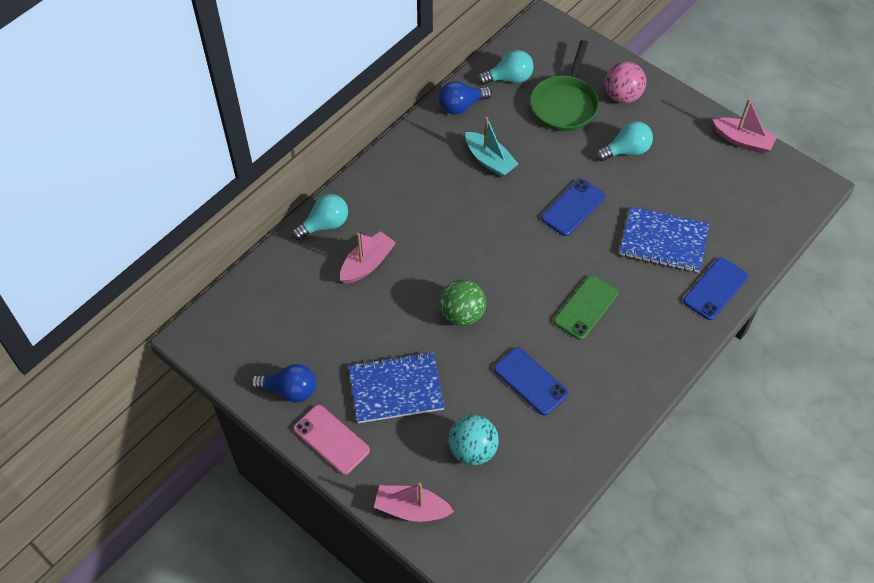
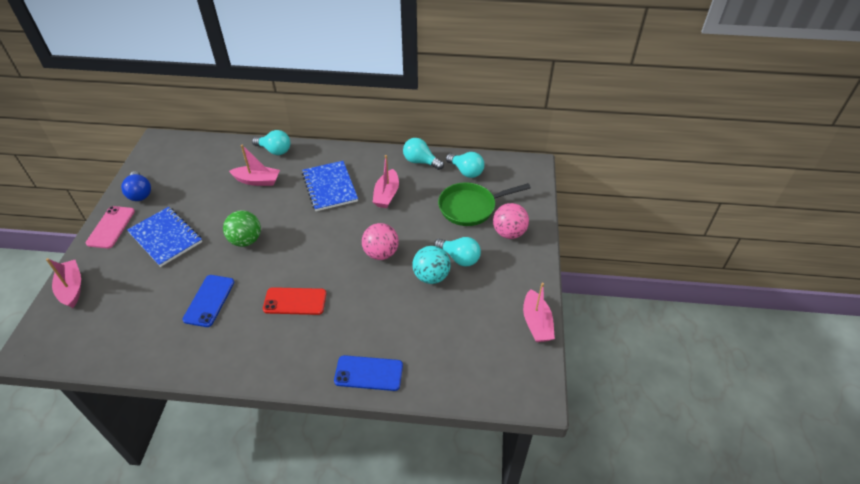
camera: 55 degrees right, 10 degrees down
(461, 106) = (420, 162): blue light bulb -> turquoise light bulb
(472, 450) = (134, 297): turquoise ball -> turquoise ball (431, 276)
(490, 160) = (386, 195): turquoise boat -> pink boat
(573, 207) = (381, 253): blue phone -> pink ball
(586, 307) = (295, 301): green phone -> red phone
(663, 241) = (391, 318): blue notebook -> blue notebook (330, 187)

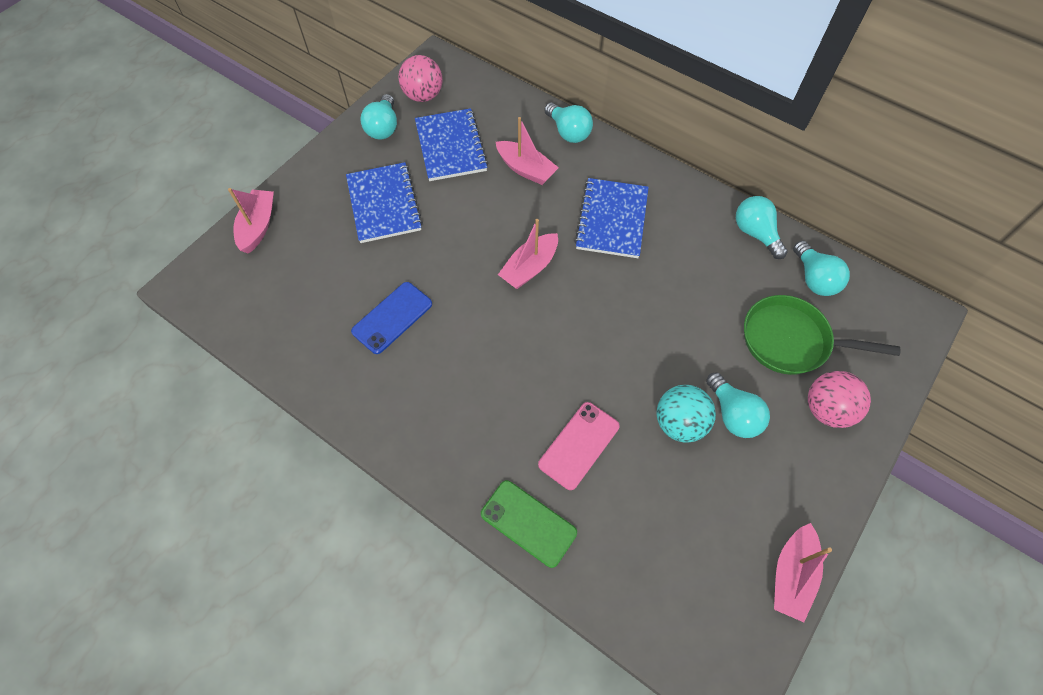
camera: 30 degrees right, 15 degrees up
(111, 227) = (332, 161): pink phone -> pink phone (579, 445)
(140, 193) = (383, 128): blue light bulb -> turquoise light bulb
(197, 187) = (451, 146): none -> blue notebook
(246, 240) = (472, 252): green ball -> none
(295, 301) = (489, 370): red phone -> none
(368, 373) = (528, 523): blue phone -> green phone
(381, 253) = (630, 353): pink ball -> pink ball (423, 96)
(386, 195) = (681, 265): pink boat -> pink boat (529, 268)

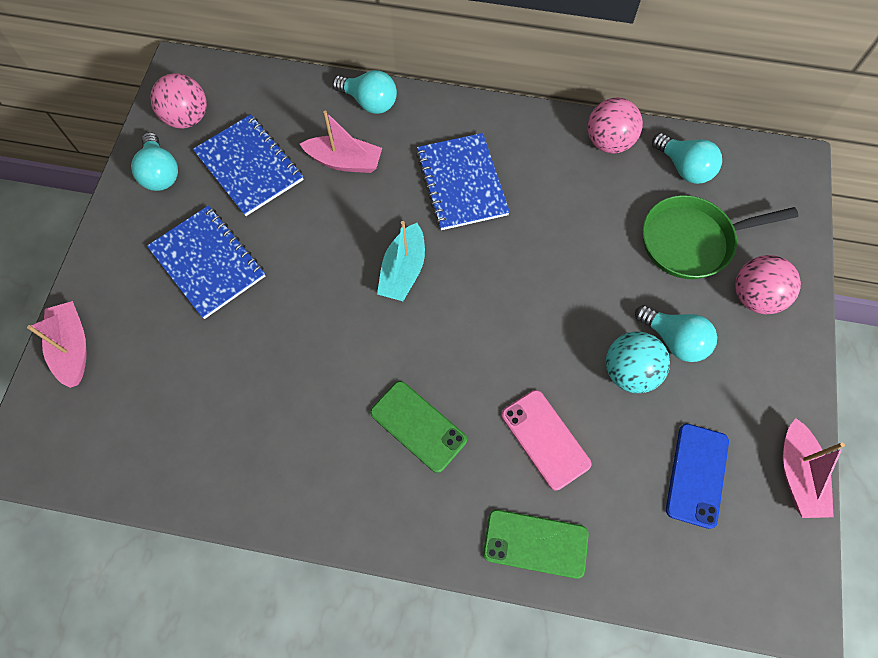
camera: 25 degrees left, 5 degrees up
(392, 318) = (284, 388): blue phone -> blue phone (697, 475)
(480, 390) = (418, 426): none -> green phone
(529, 268) = (403, 271): pink boat -> turquoise boat
(579, 445) = (545, 439): pink phone -> pink phone turned 45 degrees counterclockwise
(755, 233) = (608, 142): turquoise light bulb -> pink ball

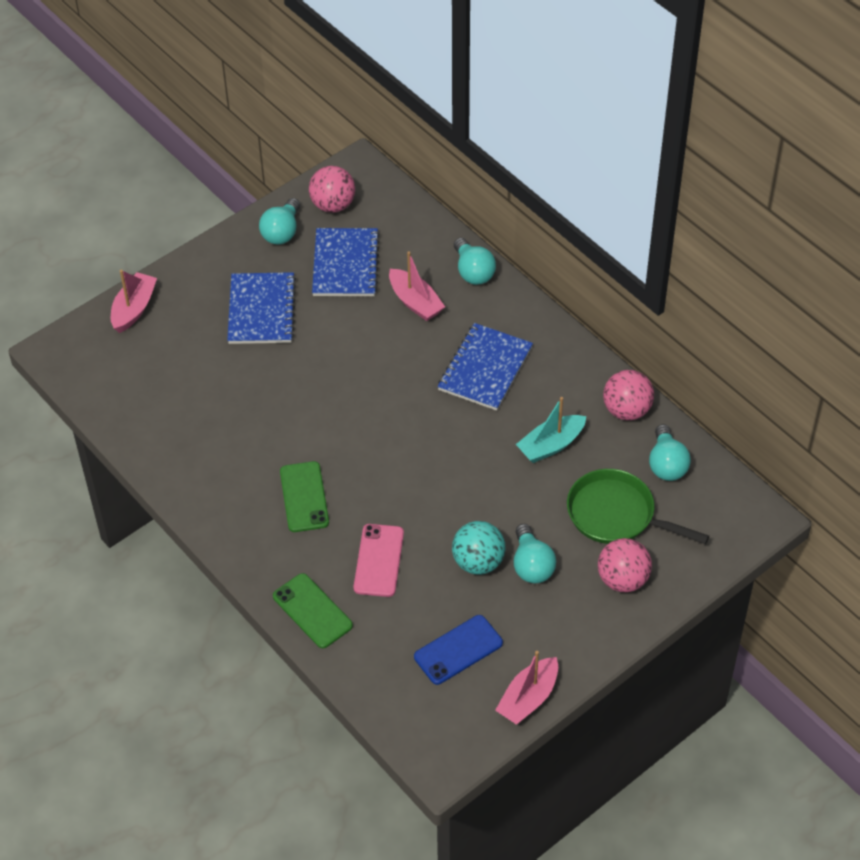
camera: 40 degrees right, 15 degrees down
(403, 271) = (386, 399): turquoise boat -> turquoise boat (551, 445)

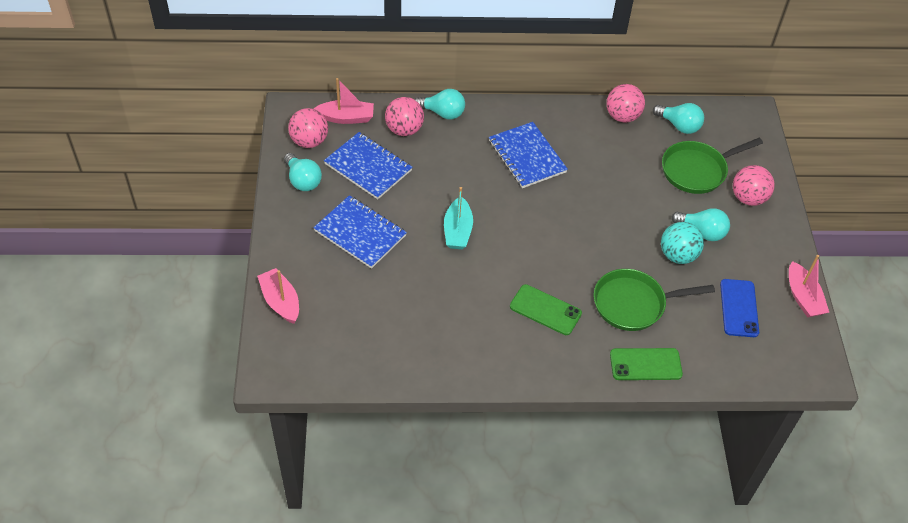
camera: 55 degrees left, 0 degrees up
(378, 560) = (633, 304): pink phone -> green pan
(415, 302) = (438, 154): pink boat -> pink boat (346, 118)
(420, 259) = (404, 130): none -> pink ball
(551, 445) = (617, 165): turquoise boat -> turquoise boat (457, 231)

